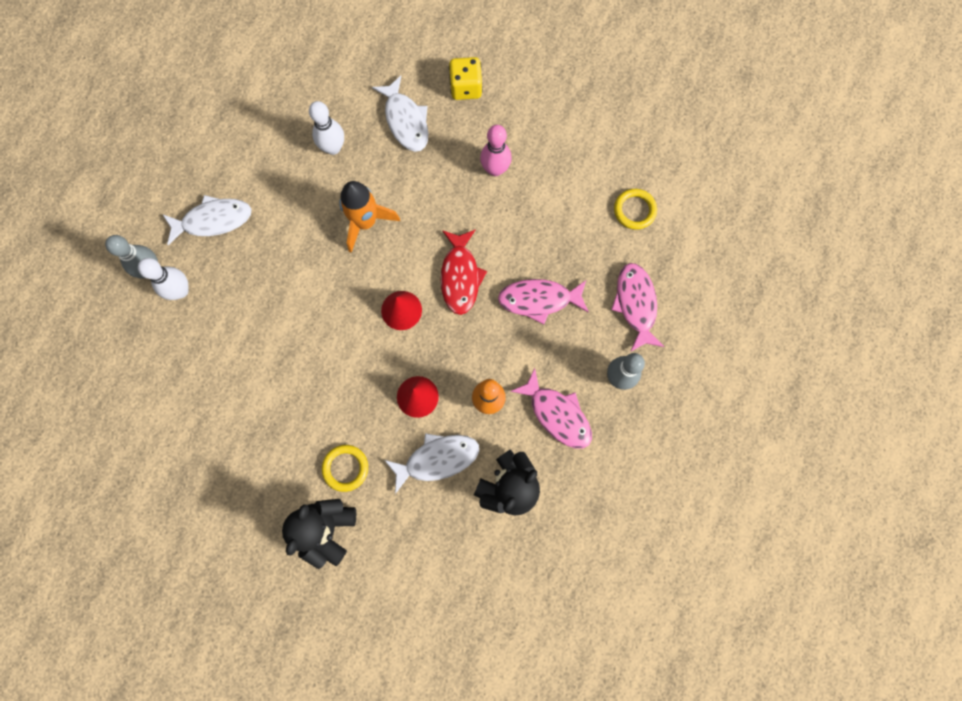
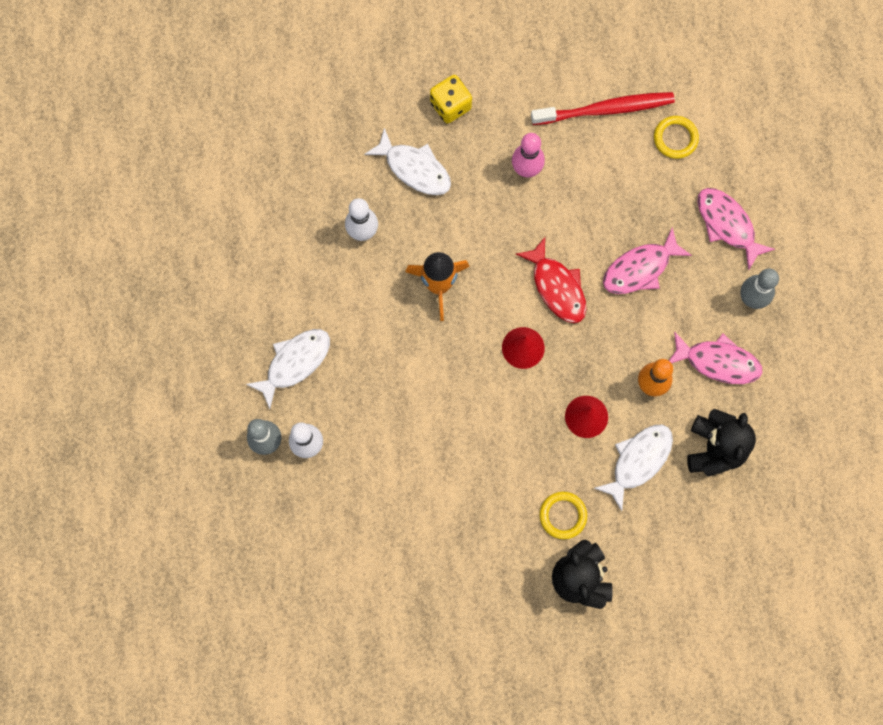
camera: 30 degrees left, 0 degrees up
(590, 156) = (606, 109): none -> red toothbrush

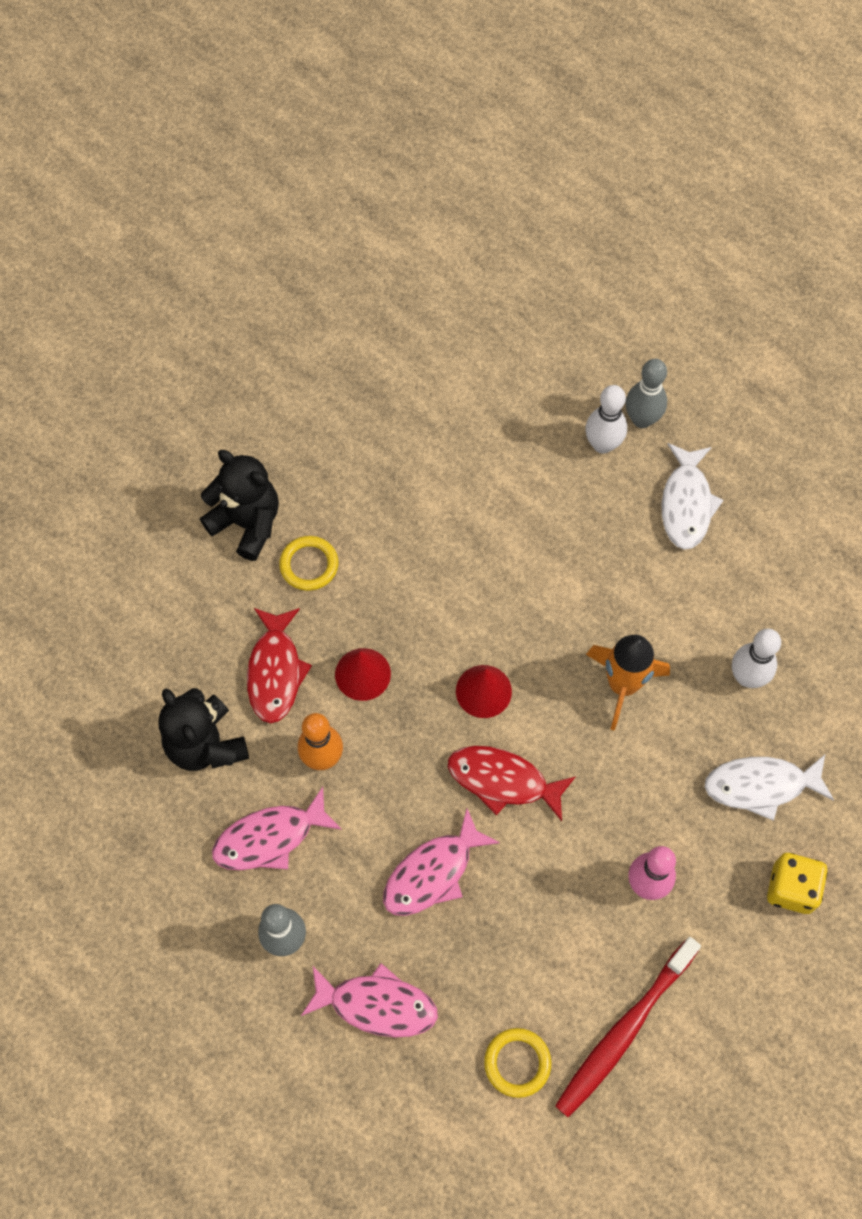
camera: 140 degrees right, 10 degrees down
(638, 461) = (275, 672): white fish -> red fish
(640, 268) = (432, 873): pink fish -> pink fish turned 150 degrees counterclockwise

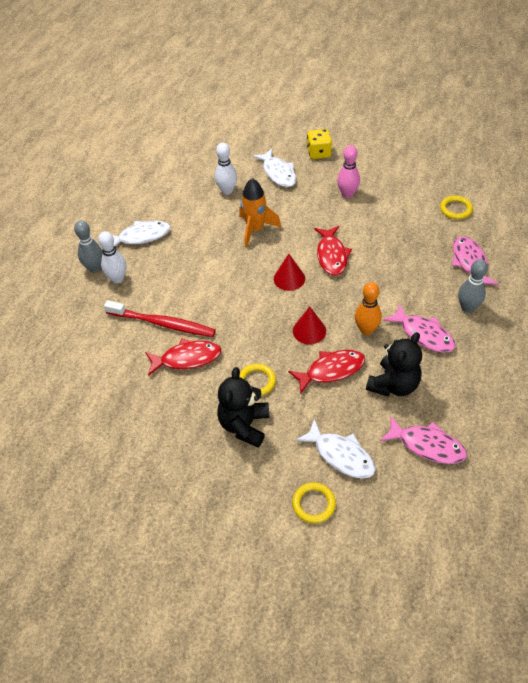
camera: 110 degrees left, 15 degrees down
(91, 559) = (313, 504): none -> yellow ring
(138, 621) = (341, 455): none -> white fish
(396, 491) = (187, 358): none -> red fish
(432, 873) = (394, 265): pink fish -> pink fish (427, 445)
(623, 1031) = (416, 182): red toothbrush -> red toothbrush (163, 324)

